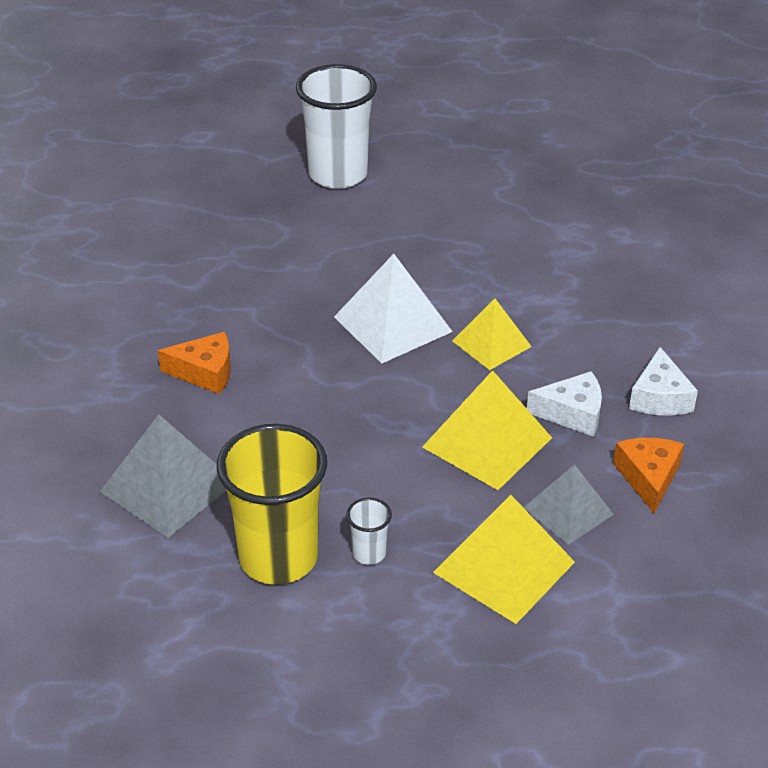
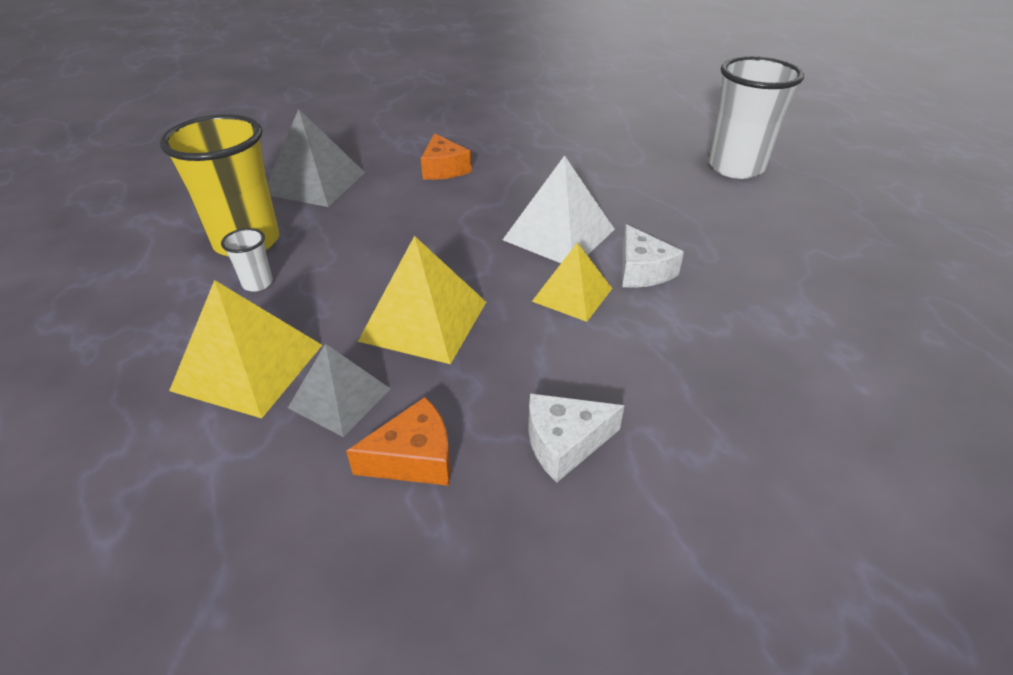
camera: 70 degrees right, 0 degrees up
(572, 413) = (496, 372): white cheese -> white cheese (642, 270)

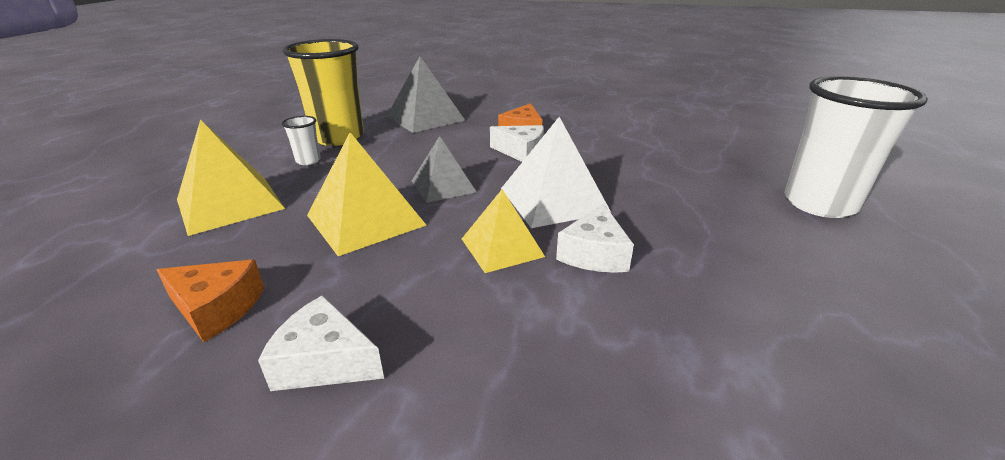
camera: 35 degrees right, 10 degrees down
(340, 398) = (242, 245): grey pyramid -> grey pyramid (443, 186)
(472, 193) = (521, 152): none -> white cheese

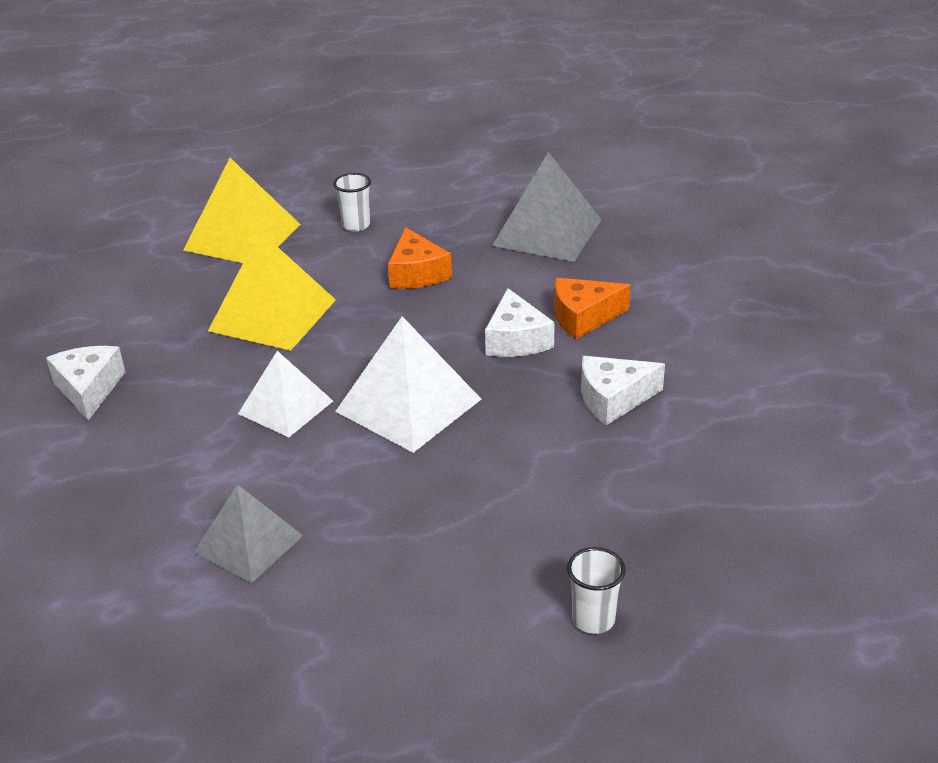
camera: 60 degrees right, 5 degrees up
(217, 308) = (111, 317): orange cheese -> orange cheese (417, 273)
(338, 137) = (427, 210): yellow cup -> none
(443, 186) = (375, 325): grey pyramid -> grey pyramid (248, 544)
(502, 247) = (286, 407): yellow pyramid -> white pyramid
(594, 254) = (316, 465): white cheese -> white cheese (613, 399)
(819, 203) = (593, 619): white cup -> white cup, size x0.43

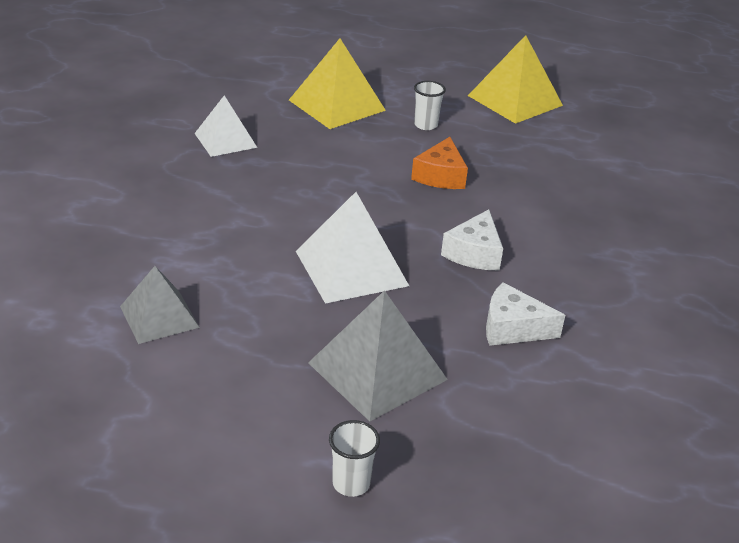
camera: 25 degrees right, 0 degrees up
(89, 389) = (148, 170): white cheese -> none
(272, 315) = (310, 167): yellow pyramid -> yellow pyramid (515, 100)
(286, 407) = (264, 234): white pyramid -> white pyramid (225, 140)
(547, 232) = (570, 182): grey pyramid -> grey pyramid (377, 371)
(583, 317) = (543, 257): orange cheese -> none

